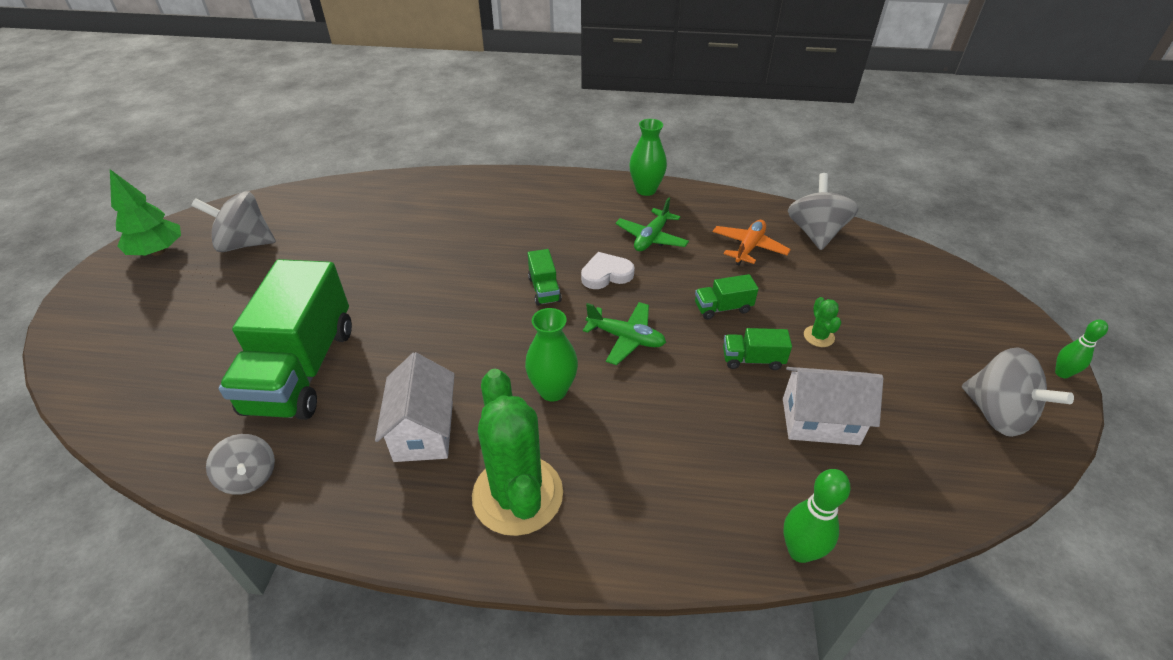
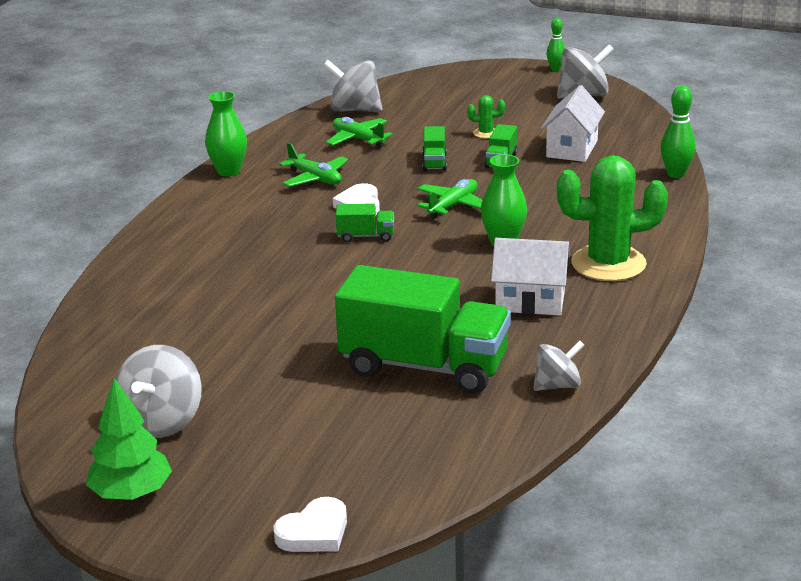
camera: 75 degrees left, 15 degrees down
(71, 348) = (314, 532): none -> white heart
(749, 248) = (358, 139): orange plane -> green plane

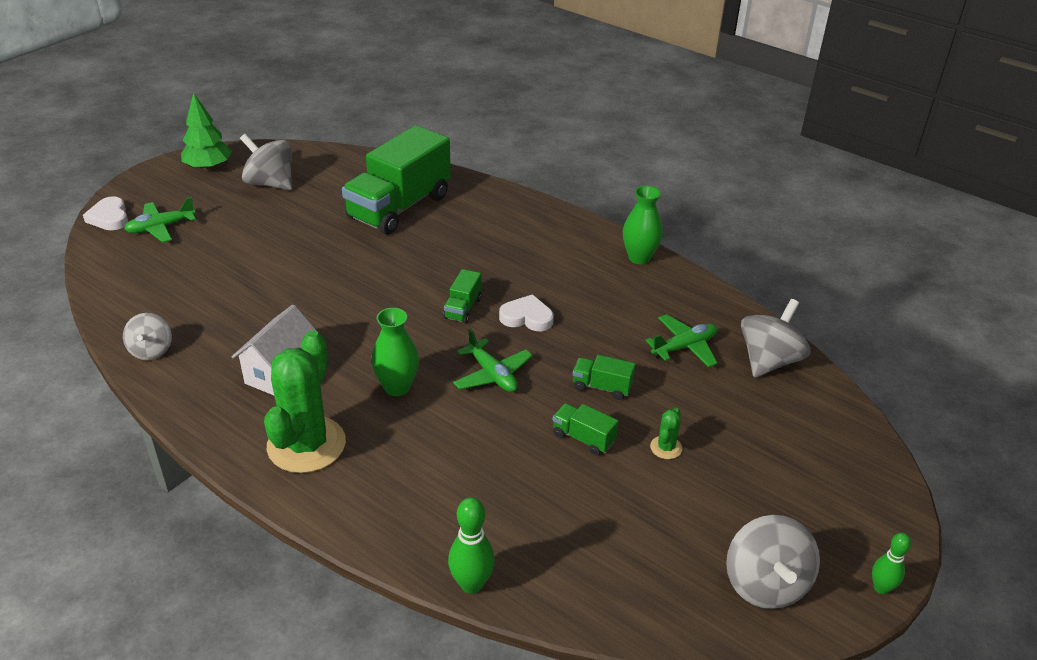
camera: 105 degrees right, 10 degrees up
(315, 178) = (599, 302): green plane -> green plane (161, 228)
(424, 366) = (237, 294): green truck -> green truck (399, 207)
(571, 149) = (590, 510): white house -> none

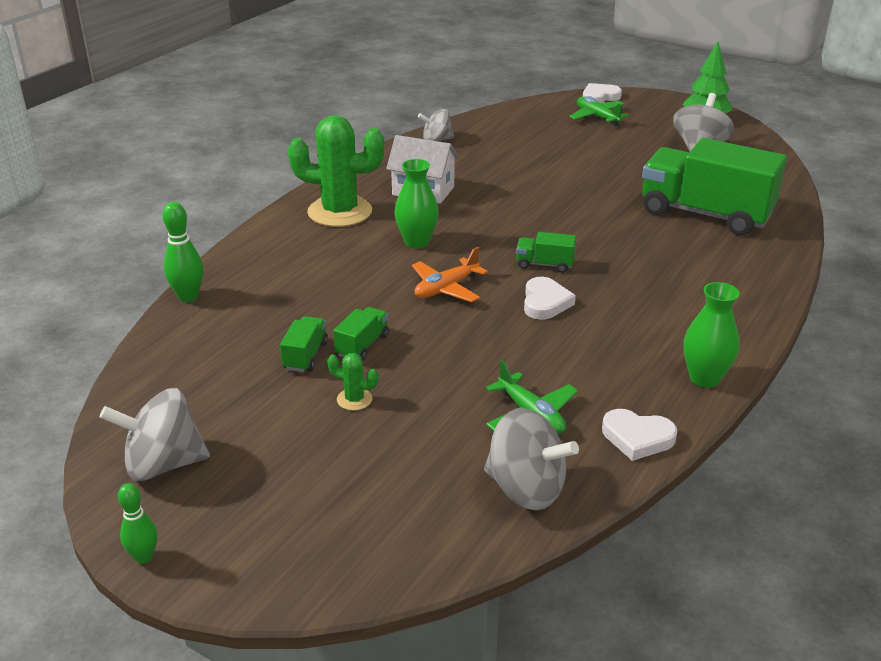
camera: 85 degrees right, 5 degrees down
(492, 374) = (446, 288): green plane -> orange plane
(602, 387) = (443, 355): green truck -> green truck (305, 356)
(708, 300) = (637, 438): none -> white heart

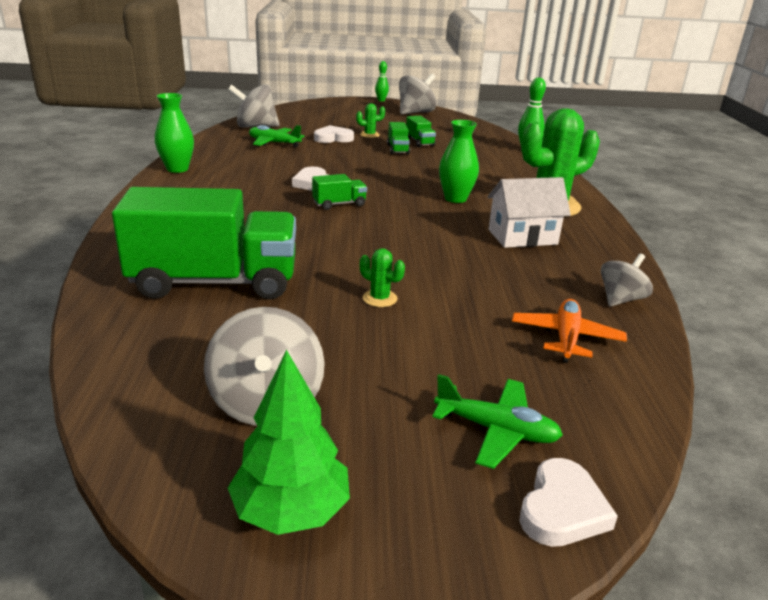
camera: 145 degrees right, 5 degrees down
(446, 288) = (391, 178): orange plane -> orange plane (566, 338)
(594, 177) = (380, 298): none -> green cactus
(637, 438) = (209, 145): white heart -> white heart (333, 138)

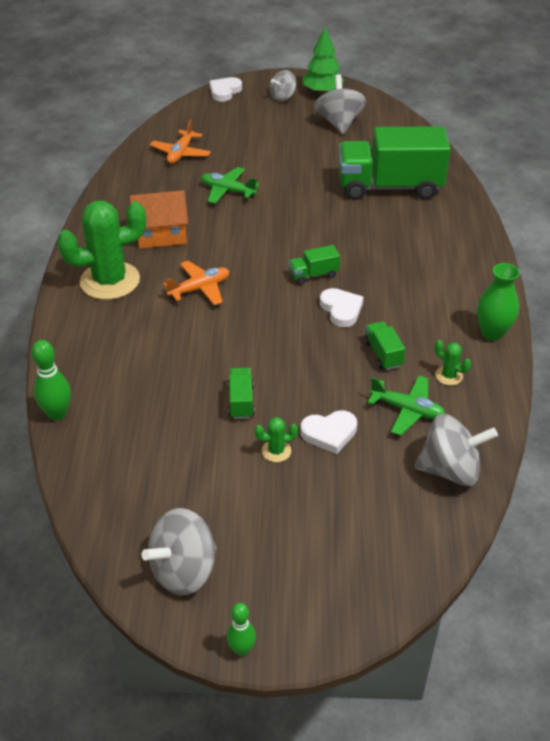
camera: 175 degrees left, 15 degrees up
(380, 298) = (284, 176): green cactus -> green cactus (448, 376)
(419, 142) = (206, 429): green truck -> green truck (383, 354)
(455, 198) = (199, 289): green vase -> orange plane
(496, 430) = (239, 113): green plane -> green plane (228, 191)
(522, 237) = (161, 235): white house -> orange house
(620, 299) = (127, 178): grey spinning top -> grey spinning top (283, 97)

